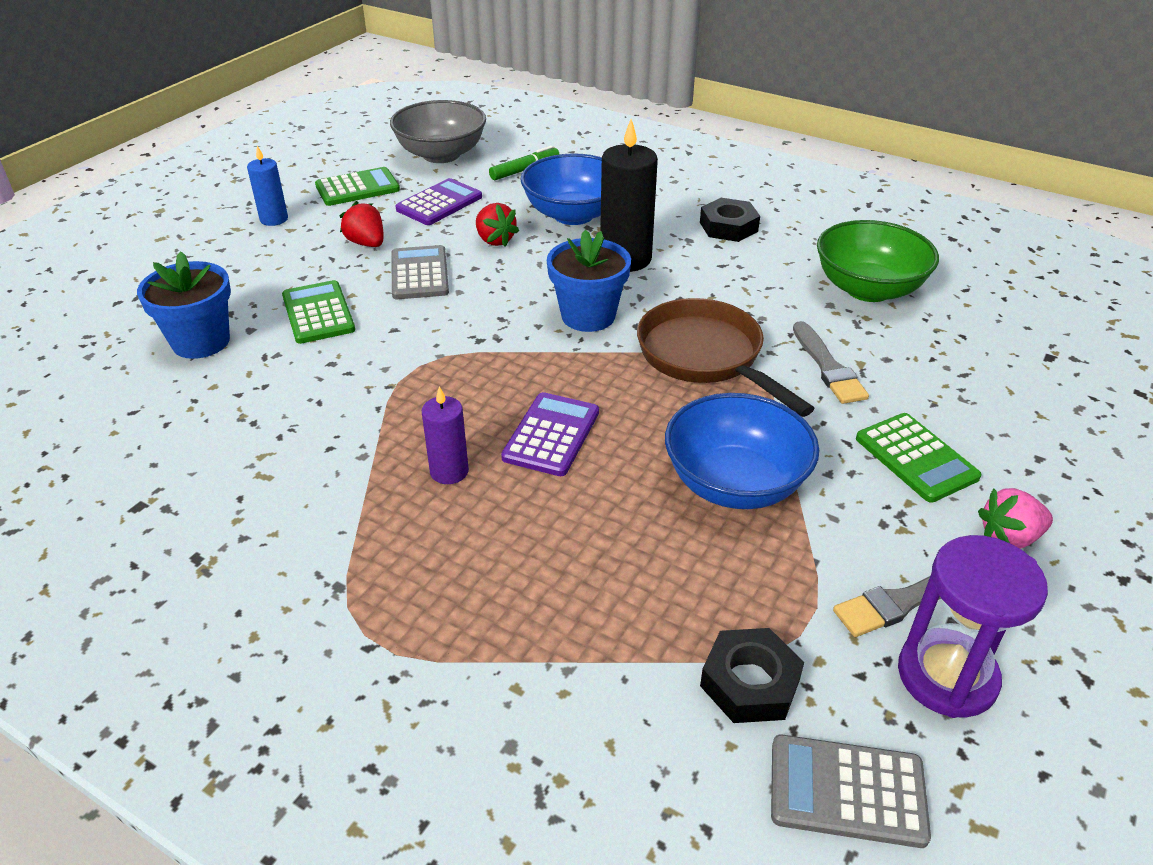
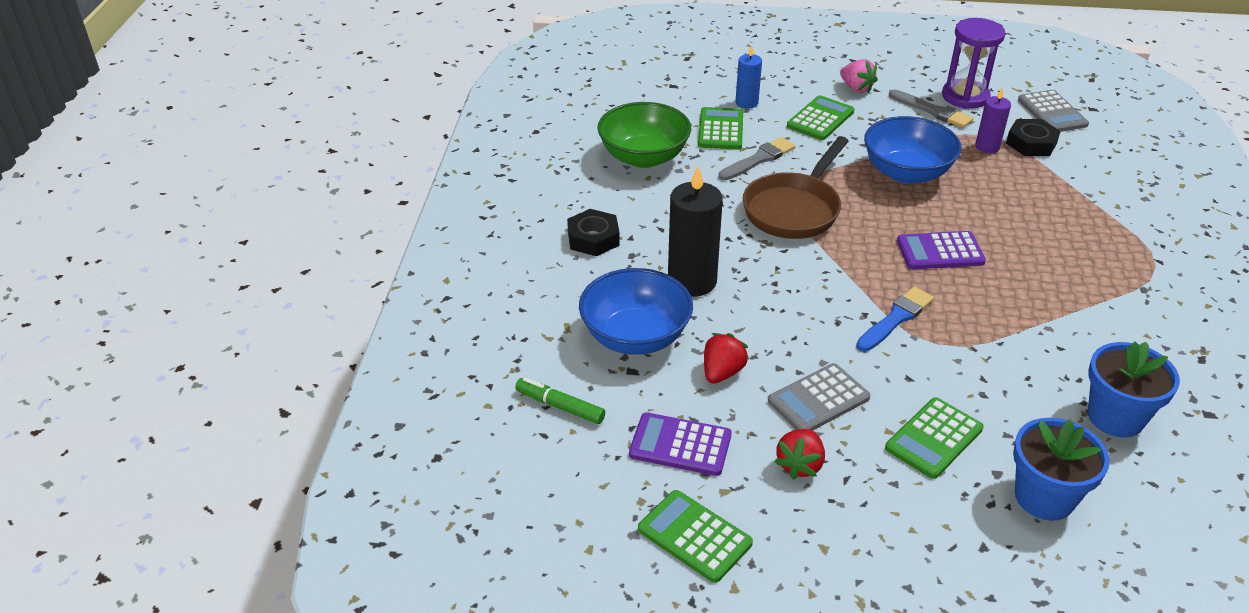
camera: 115 degrees left, 0 degrees up
(274, 219) = (816, 576): blue candle -> blue candle (746, 103)
(441, 154) = (562, 497): grey bowl -> none
(449, 471) = (1017, 282): purple candle -> purple candle (987, 147)
(474, 354) = (896, 318): none -> blue brush
(588, 316) = (793, 277): blue flower pot -> blue flower pot (1115, 417)
(914, 360) = (720, 129): none -> green calculator

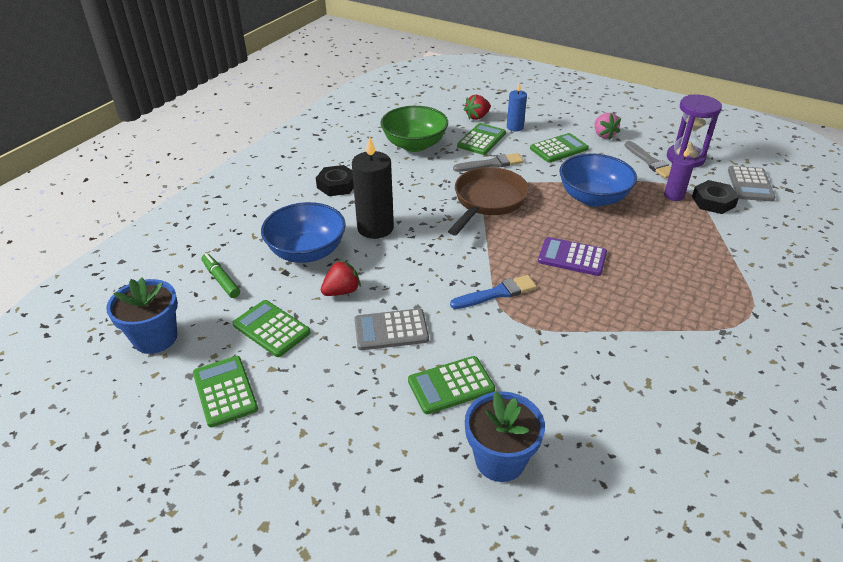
camera: 25 degrees right, 0 degrees up
(680, 445) = (271, 329): purple calculator -> green calculator
(794, 209) = (487, 201): brown pan -> brown pan turned 150 degrees clockwise
(800, 465) = (338, 369): red strawberry -> red strawberry (477, 117)
(1115, 417) = (613, 420): blue flower pot -> blue flower pot (155, 338)

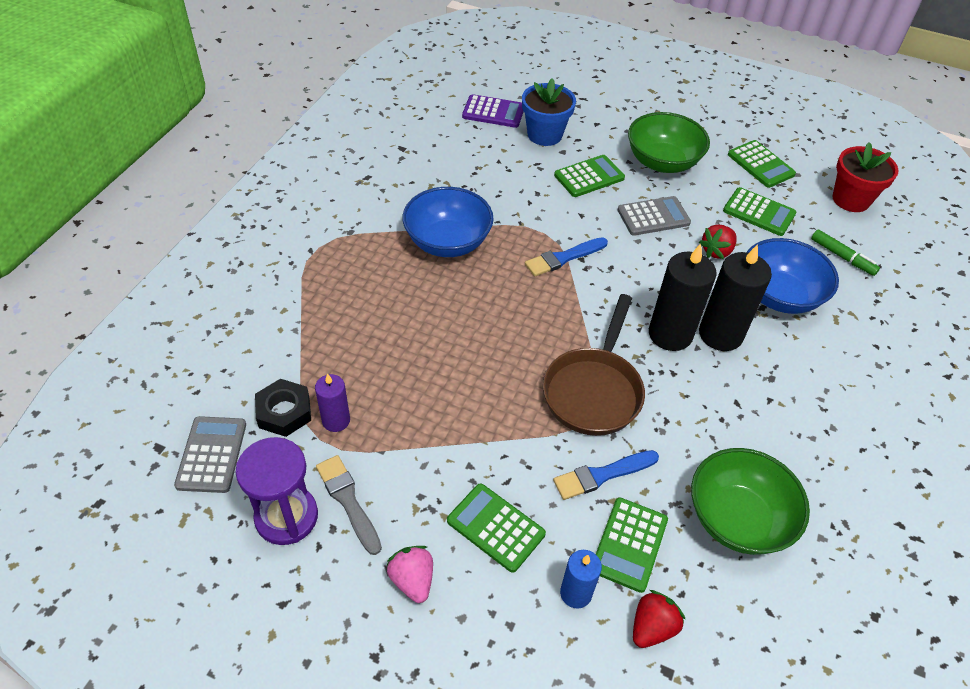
camera: 170 degrees right, 10 degrees up
(155, 338) = (851, 199): blue flower pot -> red flower pot
(337, 185) = (808, 408): black nut -> none
(350, 402) = (662, 162): none -> green bowl
(417, 230) = (670, 334): none -> black candle
(491, 164) = (602, 475): grey brush -> blue brush
(559, 149) = (495, 528): green calculator -> green calculator turned 75 degrees clockwise
(572, 257) = (485, 306): purple calculator -> purple calculator (493, 112)
(593, 198) = (451, 407): blue bowl -> blue bowl (447, 242)

